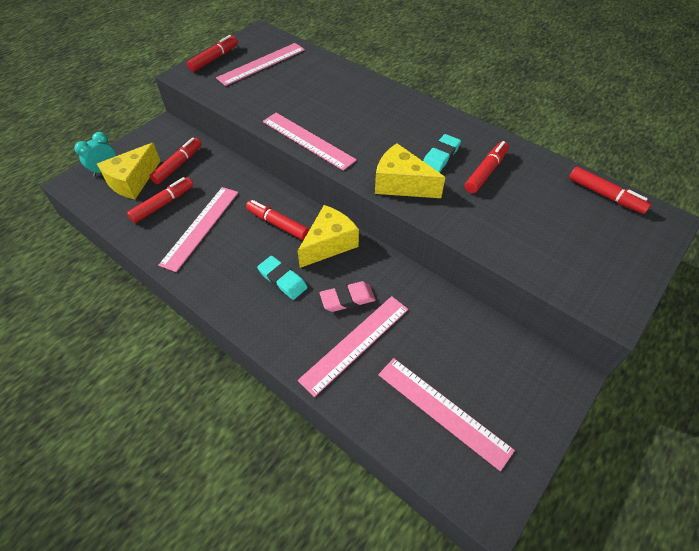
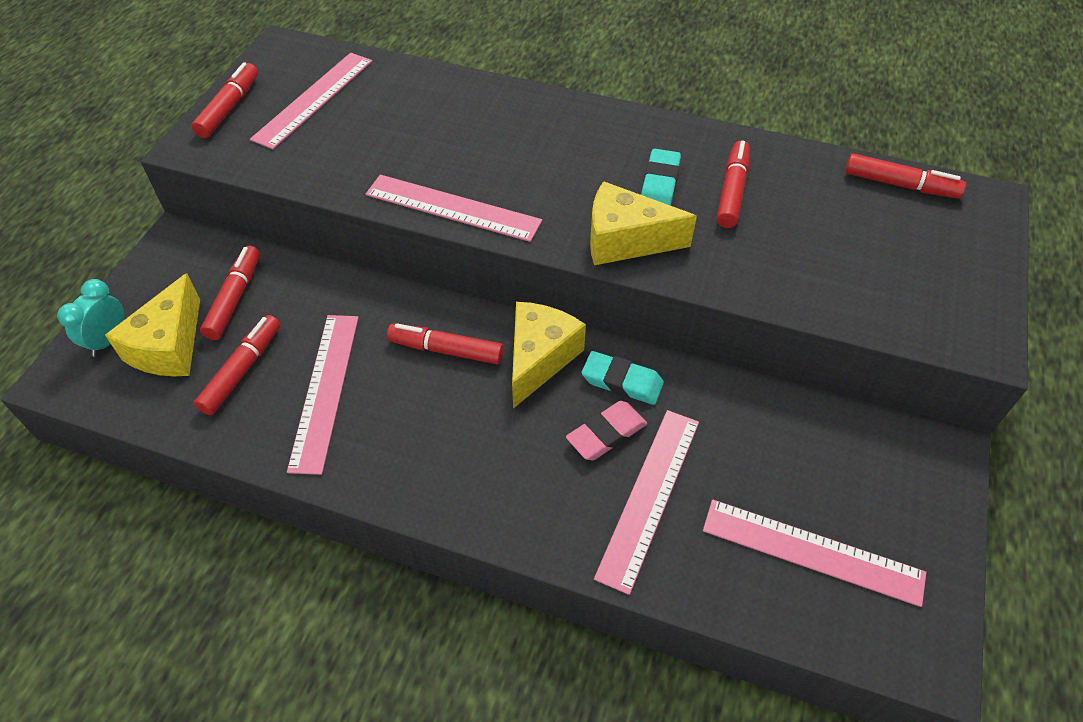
camera: 20 degrees left, 0 degrees up
(282, 280) = (496, 435): turquoise eraser -> turquoise eraser (622, 382)

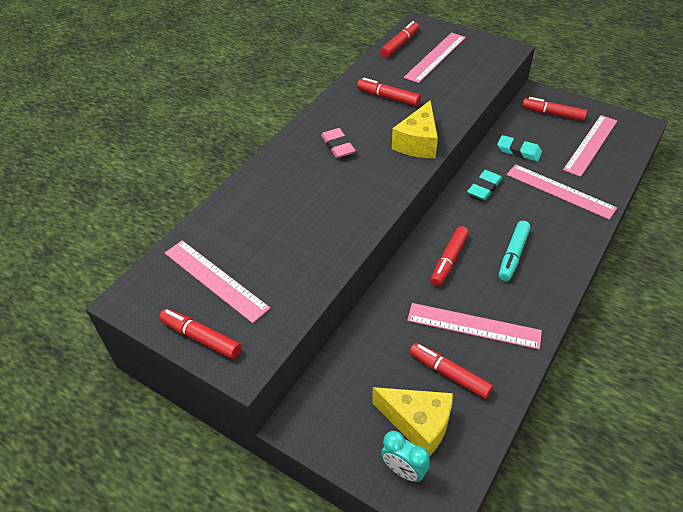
camera: 75 degrees left, 5 degrees down
(235, 298) = (376, 379): red marker -> red marker (553, 114)
(452, 208) = (369, 212): pink ruler -> pink ruler (435, 57)
(472, 431) = (513, 255): none -> turquoise marker
(539, 359) = (462, 219): yellow cheese -> none
(606, 434) = (519, 200): pink eraser -> pink eraser (338, 146)
(659, 184) = (374, 122): turquoise eraser -> turquoise eraser (518, 151)

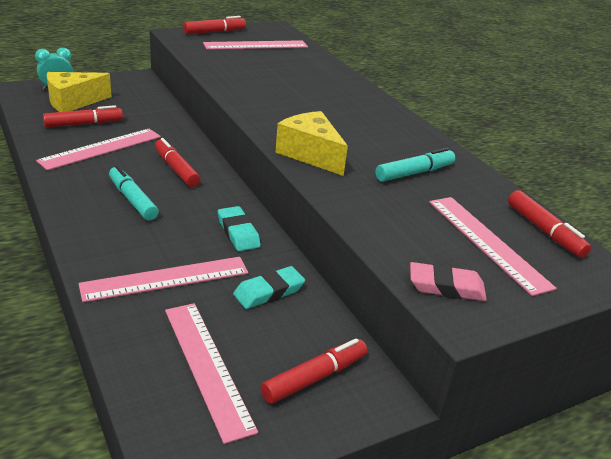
camera: 115 degrees right, 15 degrees down
(338, 146) = (353, 120): pink eraser -> pink eraser (446, 287)
(388, 97) = (414, 173): red marker -> turquoise marker

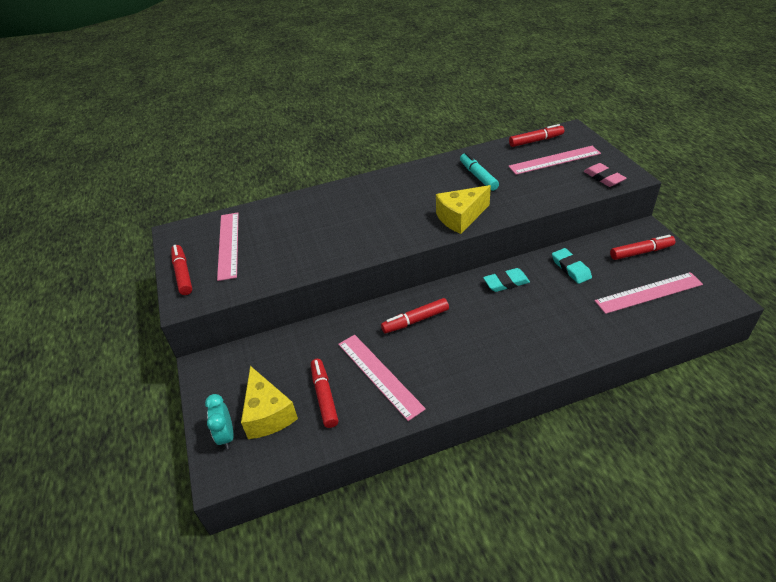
camera: 75 degrees left, 10 degrees up
(133, 200) = (469, 343): turquoise marker -> none
(165, 279) = (571, 316): pink ruler -> none
(315, 378) = (641, 252): red marker -> red marker turned 105 degrees clockwise
(446, 287) = (603, 178): pink eraser -> pink eraser turned 45 degrees counterclockwise

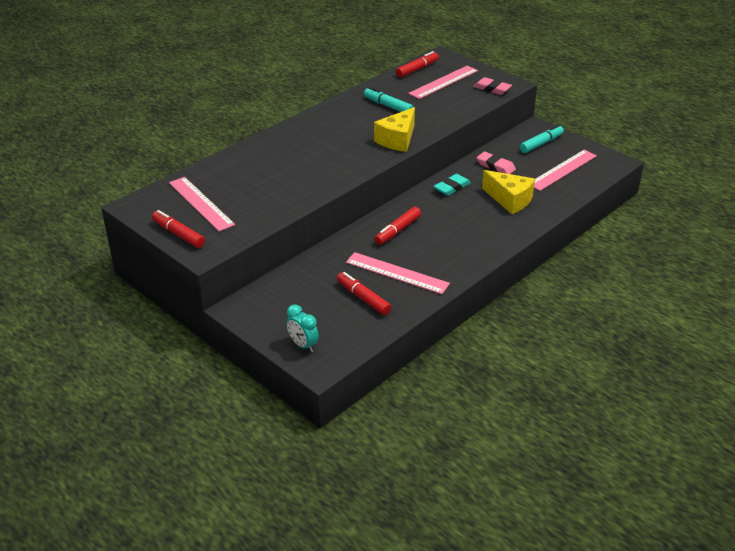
camera: 30 degrees left, 5 degrees down
(268, 414) = (325, 322): yellow cheese -> yellow cheese (509, 200)
(570, 268) = (495, 166): turquoise eraser -> pink eraser
(641, 252) = (541, 143): red marker -> turquoise marker

